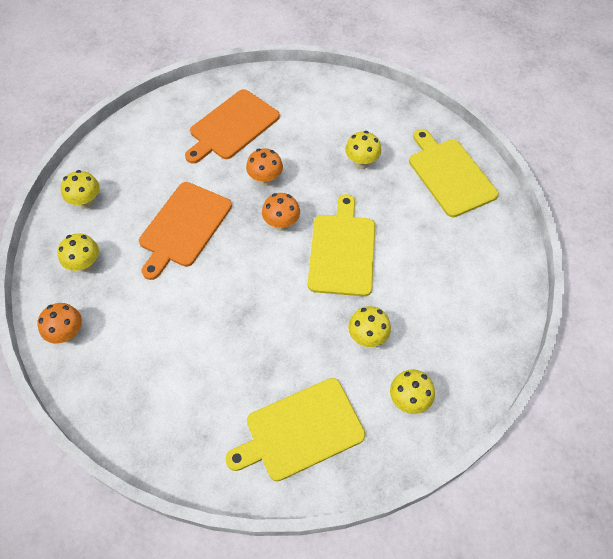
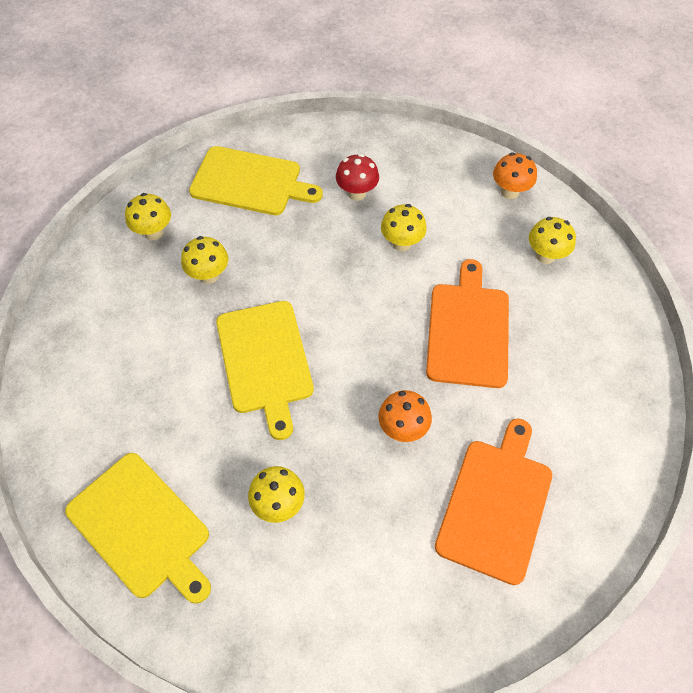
camera: 160 degrees right, 0 degrees up
(86, 202) = (603, 323): yellow mushroom -> yellow mushroom (401, 243)
(204, 380) = (357, 193): none -> red mushroom
(281, 224) = (353, 372): orange mushroom -> none
(300, 431) = (250, 182): yellow cutting board -> yellow cutting board turned 60 degrees clockwise

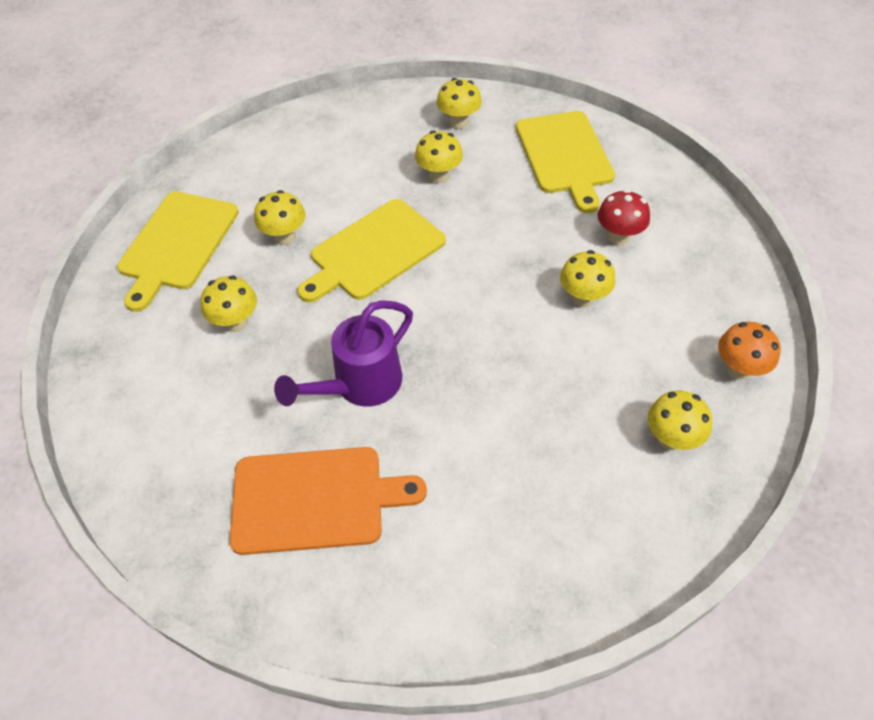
camera: 65 degrees right, 5 degrees down
(199, 425) = (285, 237): none -> yellow mushroom
(403, 428) = (360, 385): orange mushroom -> purple watering can
(468, 330) = (512, 398): orange cutting board -> none

